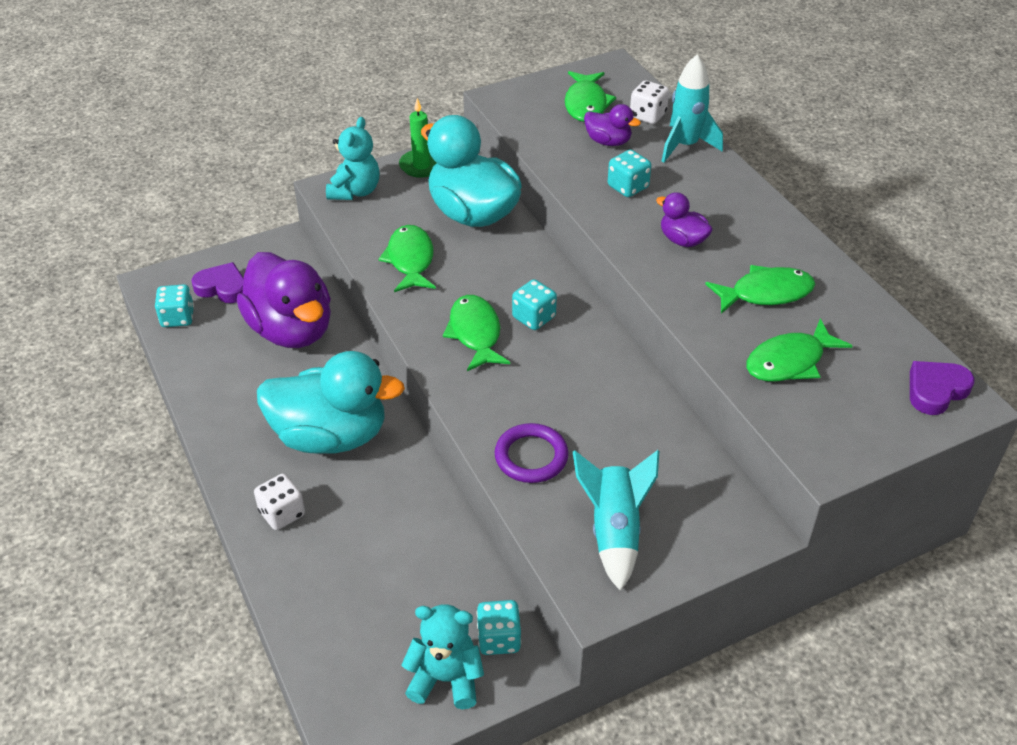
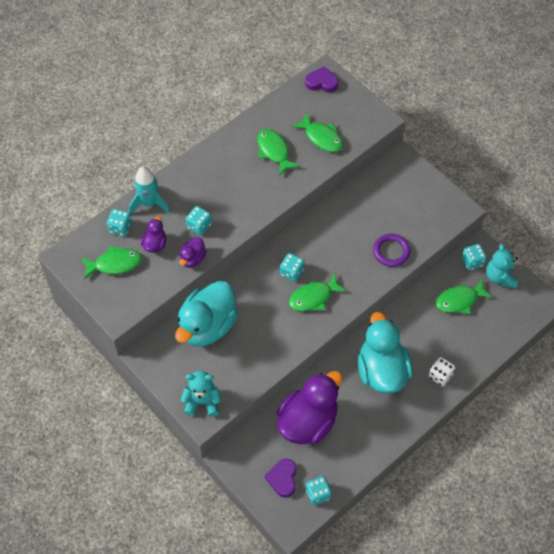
camera: 105 degrees left, 15 degrees up
(410, 260) = (261, 348): green fish -> green fish (459, 300)
(421, 166) = (164, 370): green candle -> none
(614, 531) = (422, 210): turquoise rocket -> none
(647, 115) = (120, 227): white dice -> turquoise dice
(682, 240) = (241, 192): purple duck -> purple duck (192, 259)
(936, 390) = (321, 82): purple heart -> purple heart turned 150 degrees clockwise

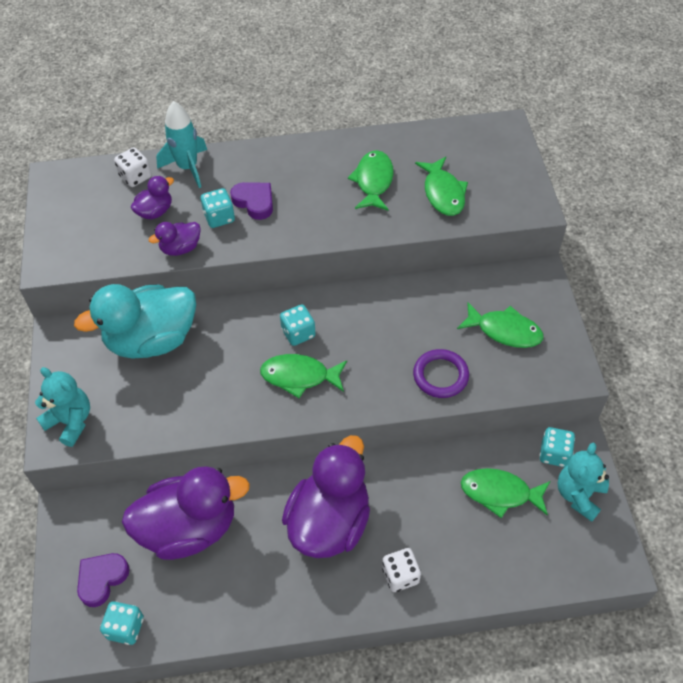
camera: 35 degrees right, 5 degrees down
(115, 264) = (95, 210): green fish -> green fish (504, 331)
(120, 227) = (135, 177): turquoise dice -> white dice
(321, 82) = (492, 135): purple heart -> purple heart (254, 202)
(382, 371) = (329, 522): turquoise duck -> purple duck

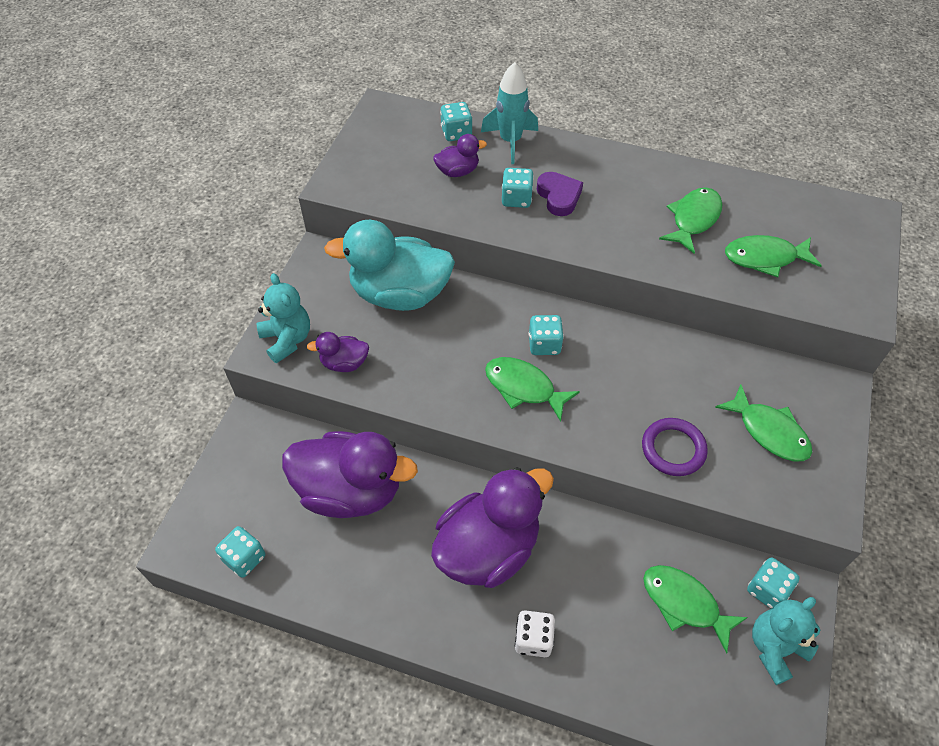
camera: 25 degrees right, 0 degrees up
(102, 579) = (247, 501): purple heart -> none
(135, 177) = (456, 133): white dice -> turquoise dice
(180, 248) = (464, 214): purple duck -> purple duck (344, 363)
(443, 193) = (765, 258): green fish -> green fish turned 75 degrees clockwise

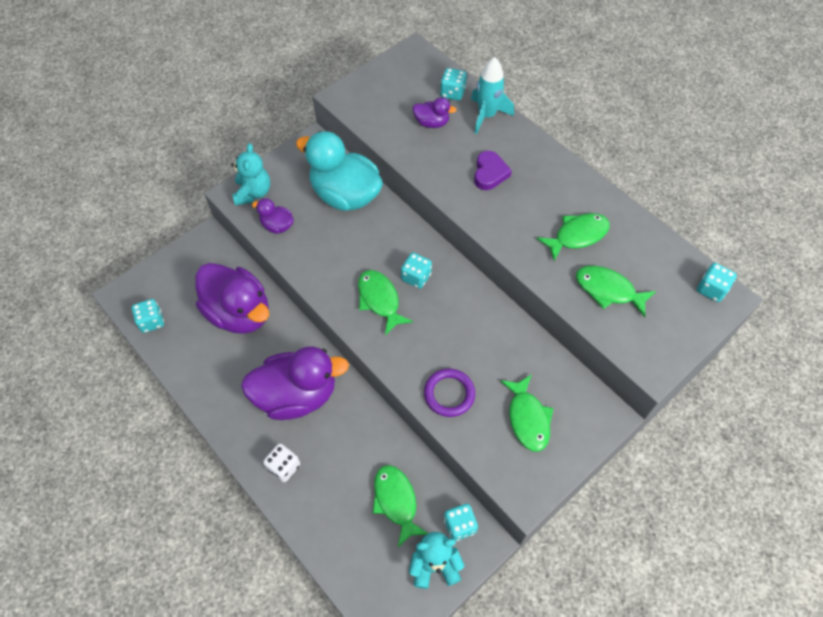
camera: 30 degrees right, 5 degrees up
(516, 199) = (457, 161): turquoise dice -> turquoise dice (711, 289)

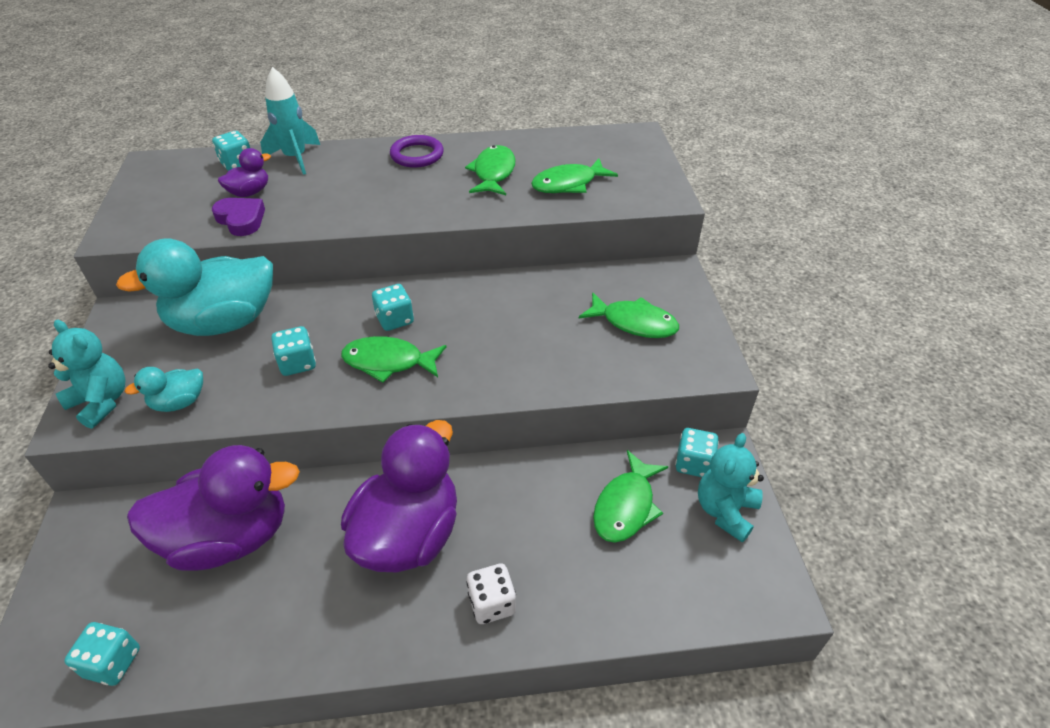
camera: 55 degrees left, 15 degrees down
(277, 226) = (179, 402): purple duck -> turquoise duck
(396, 501) = (626, 506): green fish -> green fish turned 75 degrees counterclockwise
(449, 394) = (556, 365): purple ring -> purple ring (417, 155)
(489, 173) = (360, 187): purple heart -> purple heart (241, 220)
(711, 289) = (624, 137): turquoise dice -> turquoise dice (297, 363)

